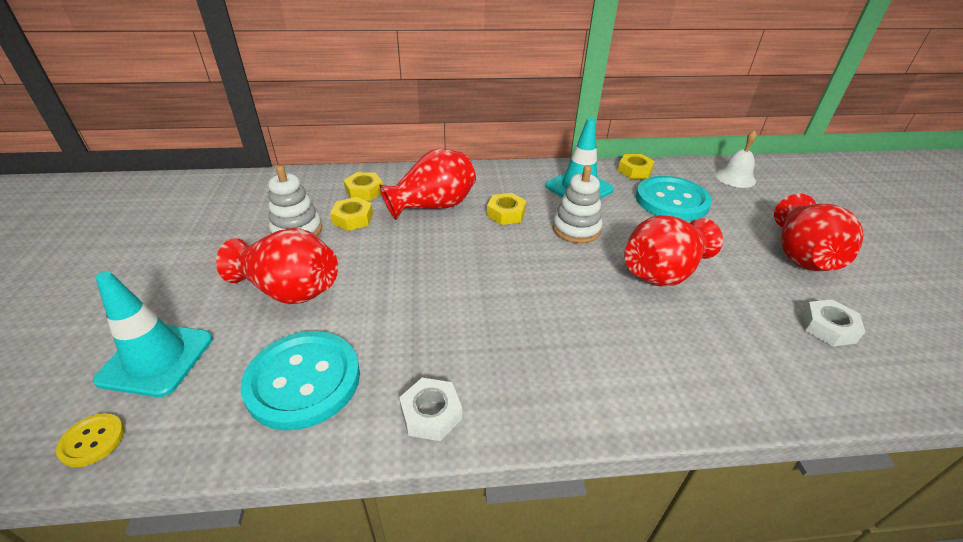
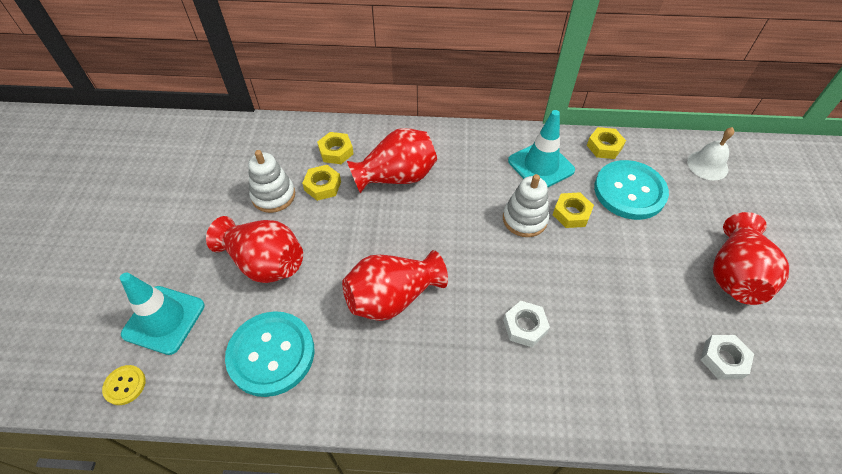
camera: 10 degrees right, 15 degrees up
(431, 413) = (364, 397): white nut -> white nut (525, 326)
(506, 213) = (463, 193): yellow nut -> yellow nut (571, 213)
(662, 272) = (591, 280): red vase -> red vase (392, 297)

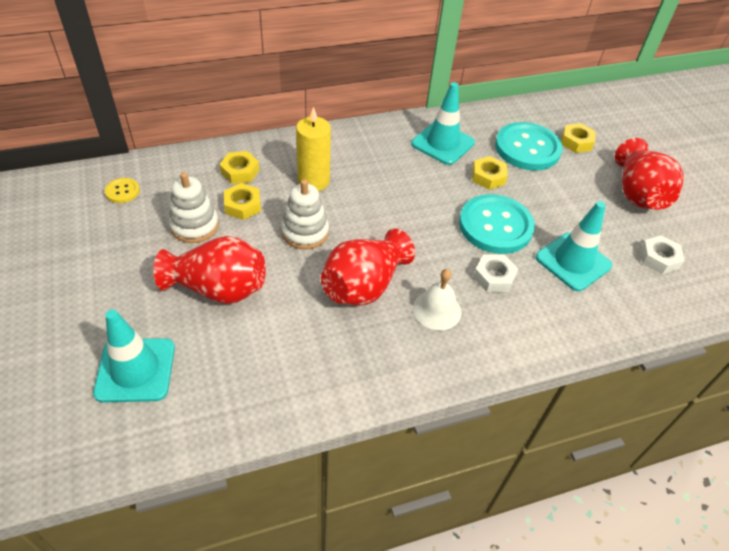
camera: 25 degrees left, 5 degrees down
(125, 385) = (125, 443): yellow button -> yellow button (122, 191)
(271, 354) = (270, 367): turquoise button -> turquoise button (495, 226)
(396, 177) = (313, 181): red vase -> yellow candle
(524, 219) = (450, 190): white stacking toy -> white stacking toy (305, 232)
(604, 146) = (489, 117): yellow nut -> yellow nut (576, 142)
(619, 334) = (573, 261): none -> turquoise traffic cone
(707, 165) = (579, 114): white bell -> white bell (437, 310)

